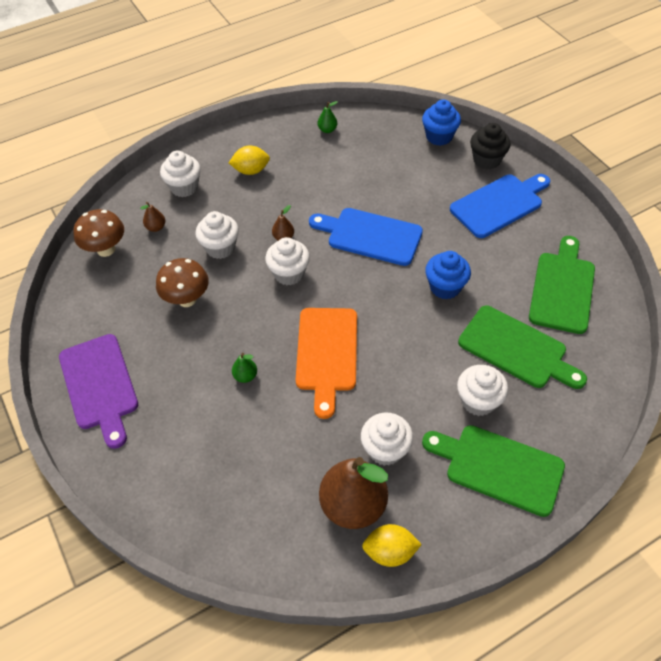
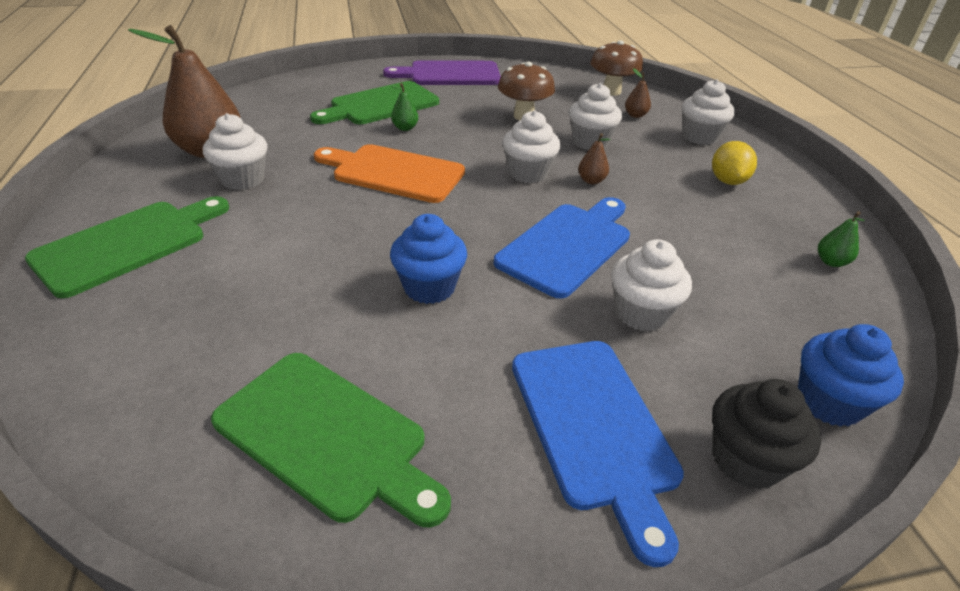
camera: 105 degrees right, 15 degrees down
(390, 552) = (144, 157): yellow lemon -> none
(478, 401) = (225, 257): white cupcake -> white cupcake (641, 313)
(516, 349) = (263, 322): green cutting board -> green cutting board (381, 105)

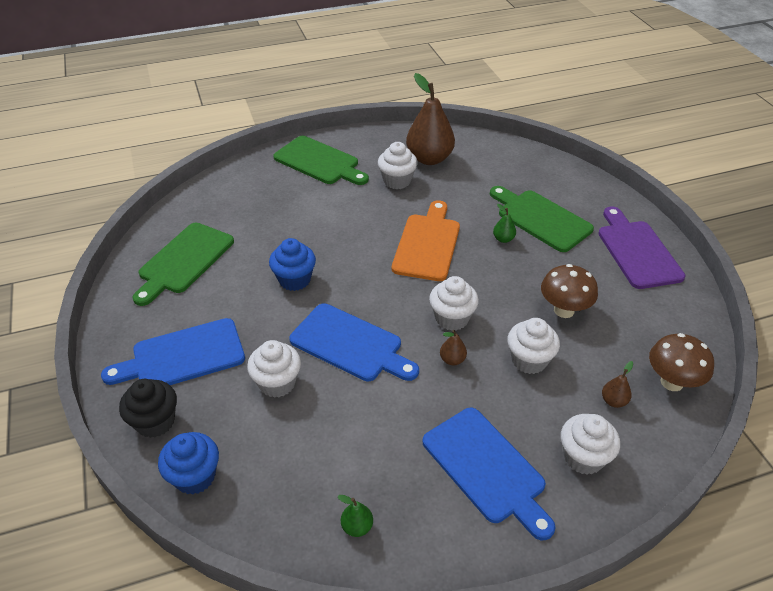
camera: 85 degrees right, 5 degrees up
(727, 181) = (486, 468): yellow lemon -> blue cutting board

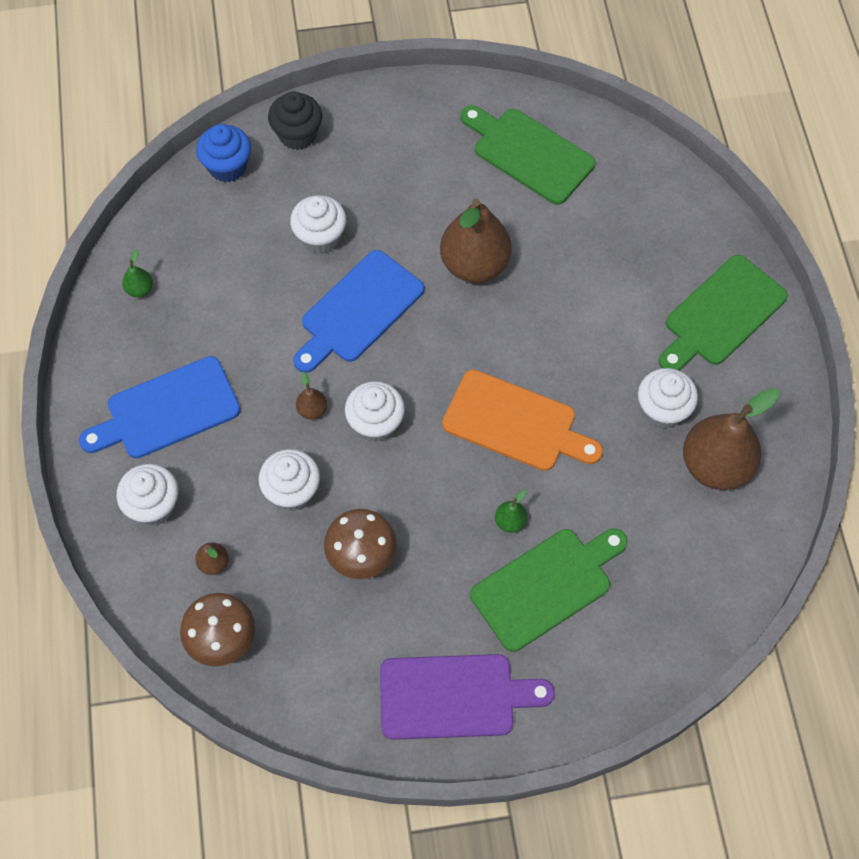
camera: 100 degrees right, 20 degrees up
(183, 356) = (377, 155): blue cutting board -> none
(294, 280) = (474, 264): blue cupcake -> brown pear

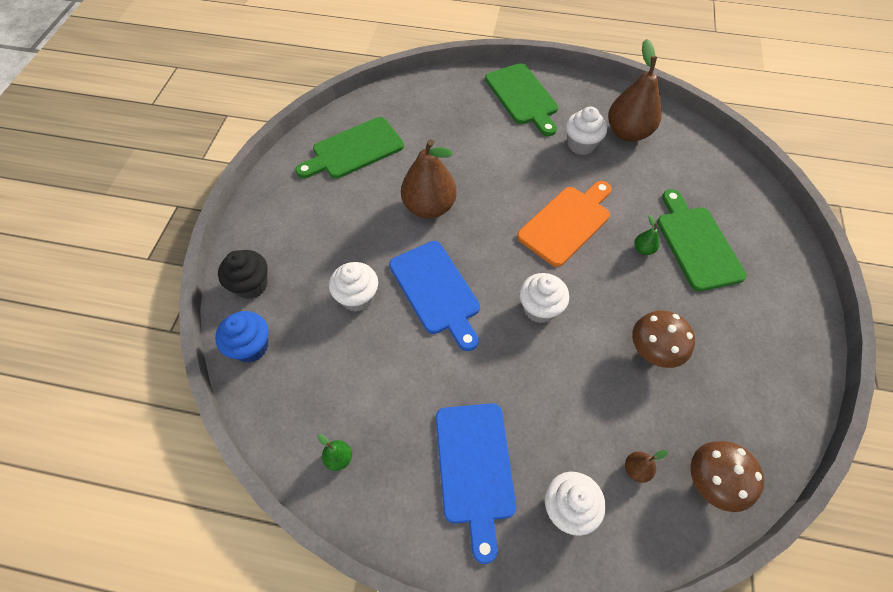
camera: 70 degrees left, 5 degrees down
(292, 491) = (583, 386): white cupcake -> none
(312, 410) = (513, 349): brown pear -> none
(454, 696) = (776, 325): purple cutting board -> none

